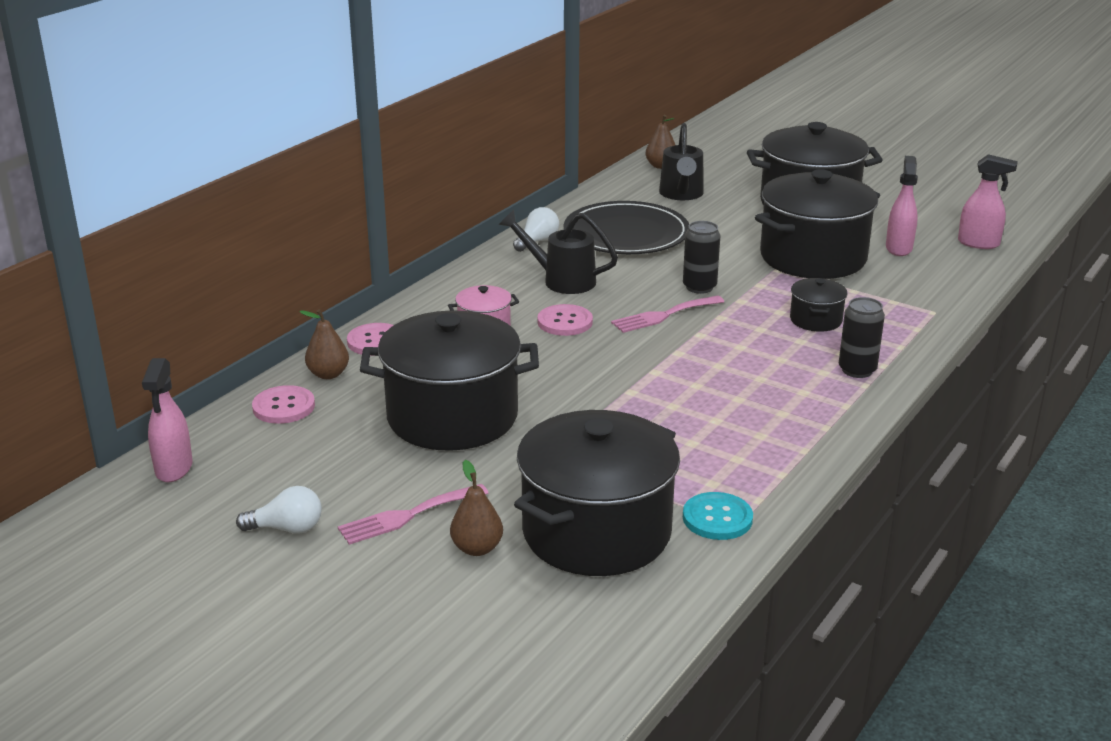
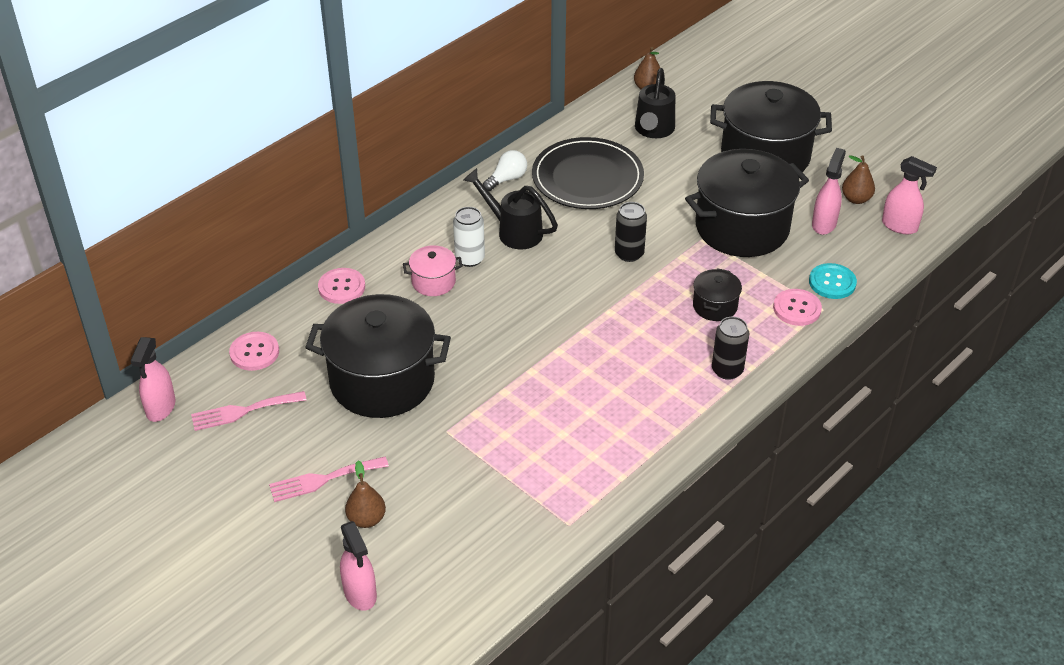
camera: 10 degrees right, 15 degrees up
(287, 528) = (232, 480): white light bulb -> none
(328, 374) = (296, 320): brown pear -> brown pear (856, 199)
(494, 625) = (360, 594): none -> pink spray bottle
(519, 306) = (470, 258): none -> white can
(565, 322) = (502, 283): pink button -> pink button (797, 308)
(596, 532) = (459, 516): black pot -> none
(663, 315) = (587, 285): pink fork -> pink fork (243, 411)
(717, 518) = (556, 515): turquoise button -> turquoise button (832, 282)

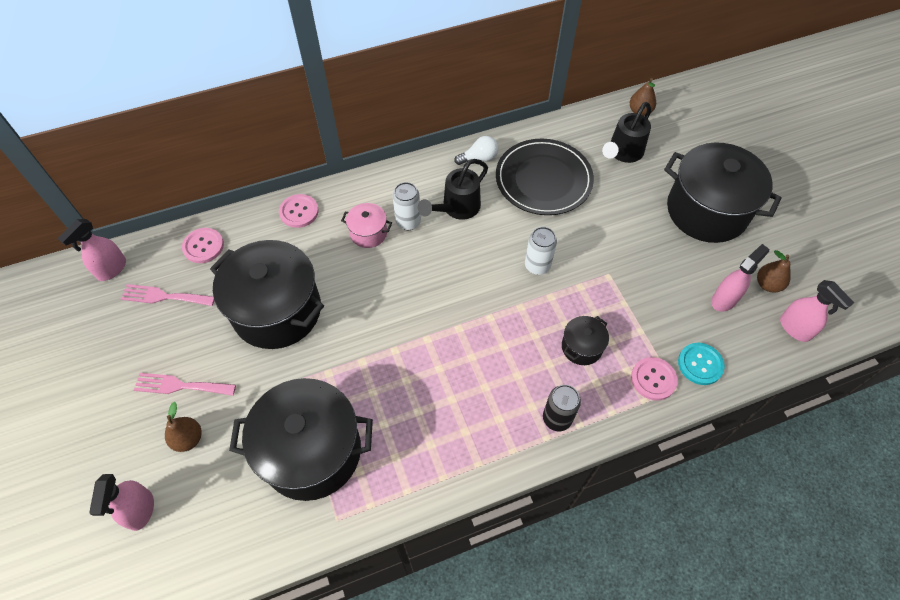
camera: 25 degrees right, 15 degrees up
(513, 231) = (456, 208): black watering can -> black watering can turned 105 degrees counterclockwise
(629, 254) = (537, 265): black can -> white can
(742, 227) = (648, 275): black pot -> black pot (311, 451)

